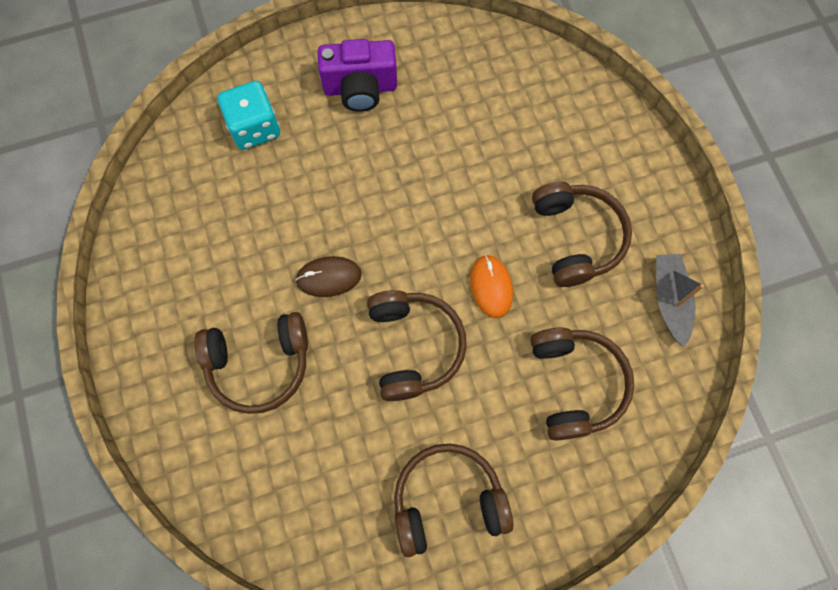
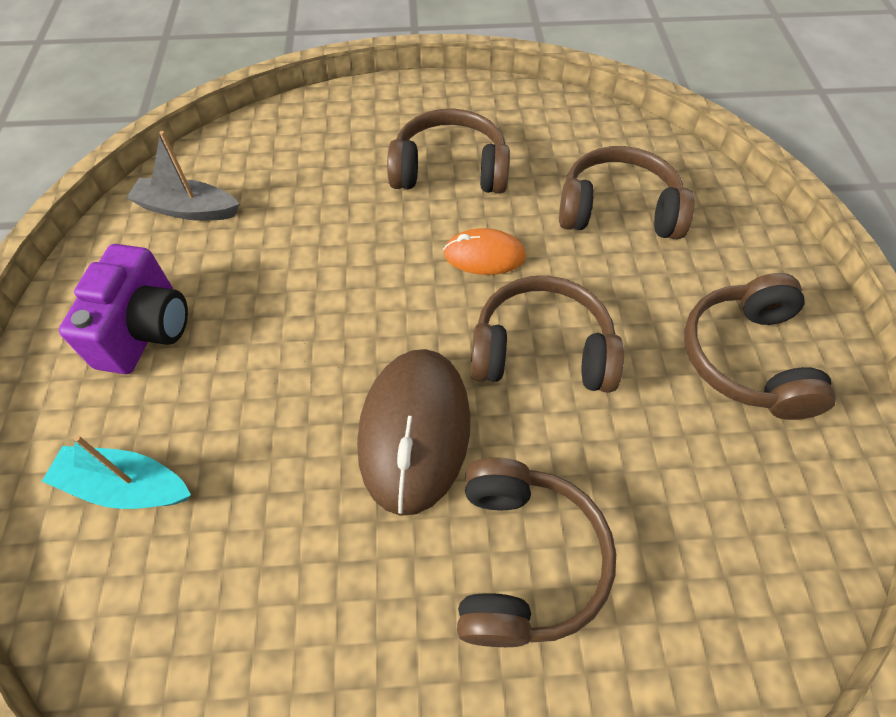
camera: 75 degrees left, 15 degrees down
(254, 128) = (125, 486): turquoise dice -> turquoise boat
(329, 277) = (414, 431): brown mouse -> brown mouse, size x1.81
(669, 300) = (541, 119): grey boat -> grey boat (187, 209)

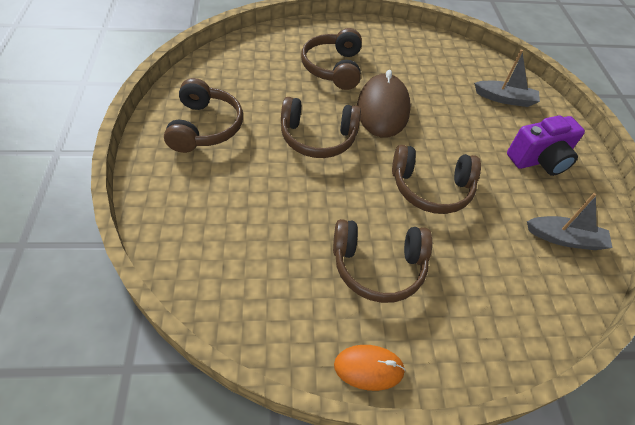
camera: 175 degrees right, 5 degrees down
(125, 486) = (505, 99): turquoise boat -> grey boat
(146, 330) = (539, 160): purple camera -> purple camera turned 120 degrees counterclockwise
(484, 255) = (349, 193): orange mouse -> orange mouse (368, 368)
(618, 210) = (249, 222): brown headphones -> brown headphones (431, 188)

